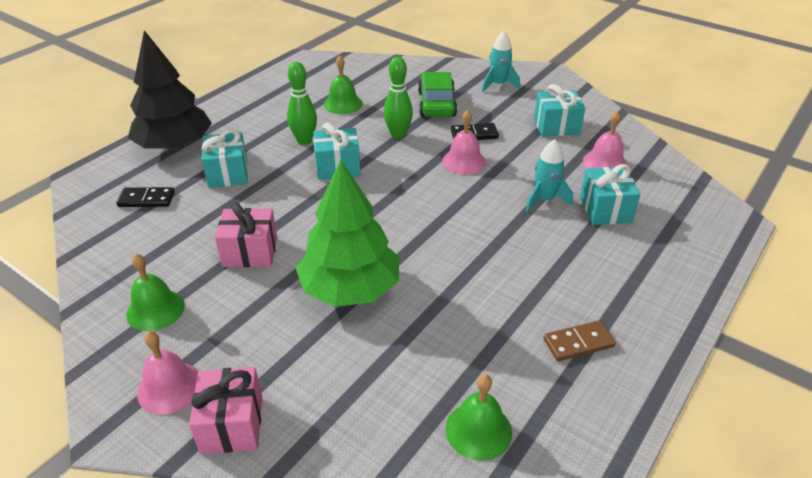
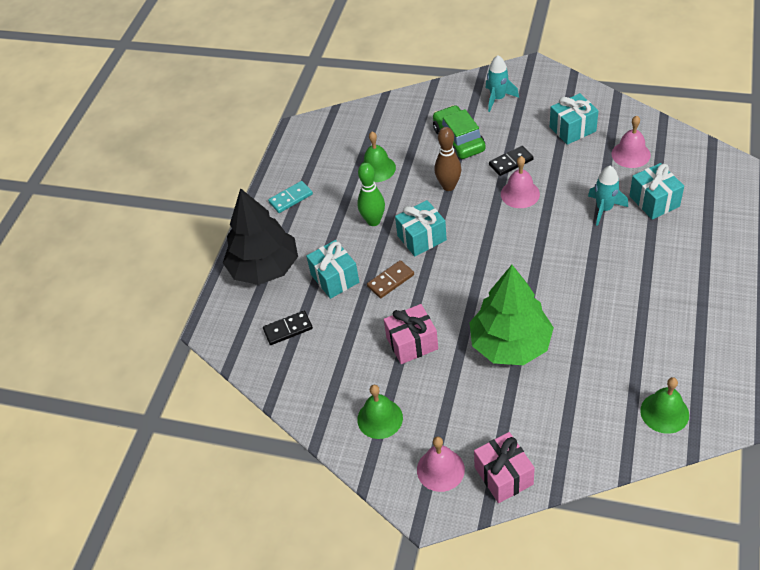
camera: 15 degrees left, 10 degrees up
(247, 103) = (290, 198): none -> turquoise domino
(398, 135) = (448, 186): green bowling pin -> brown bowling pin
(578, 343) = (693, 323): brown domino -> brown domino (390, 280)

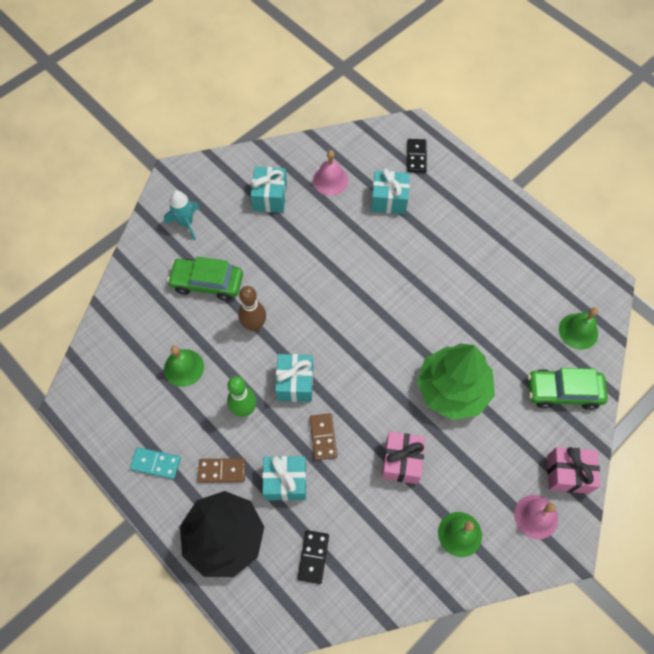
camera: 65 degrees left, 15 degrees up
(290, 198) = (156, 463): turquoise domino -> turquoise domino turned 75 degrees counterclockwise
(314, 237) = (222, 470): none -> brown domino
(511, 162) = (267, 263): black domino -> black domino (416, 157)
(520, 194) = (307, 280): pink bell -> none
(585, 431) = (563, 392): none -> green car
(604, 209) = (370, 236): turquoise rocket -> none

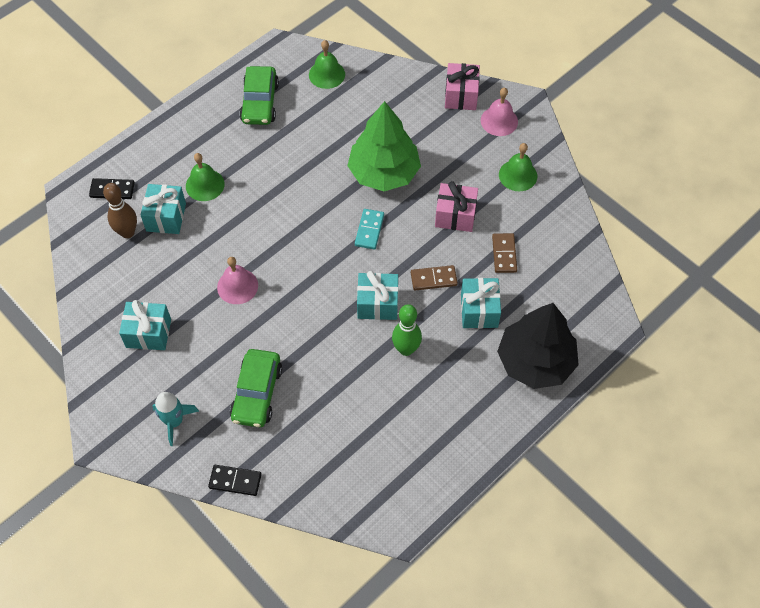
camera: 90 degrees left, 5 degrees down
(156, 463) = (466, 429): turquoise domino -> turquoise domino (369, 230)
(184, 367) = (359, 410): green bell -> green bell (205, 185)
(222, 470) = (471, 367): brown domino -> brown domino (504, 254)
(254, 325) = (311, 343): brown bowling pin -> brown bowling pin (127, 232)
(313, 557) = (547, 286): black domino -> black domino (235, 481)
(330, 180) = (132, 272): pink bell -> pink bell (237, 286)
(563, 392) = (386, 91): green car -> green car (260, 102)

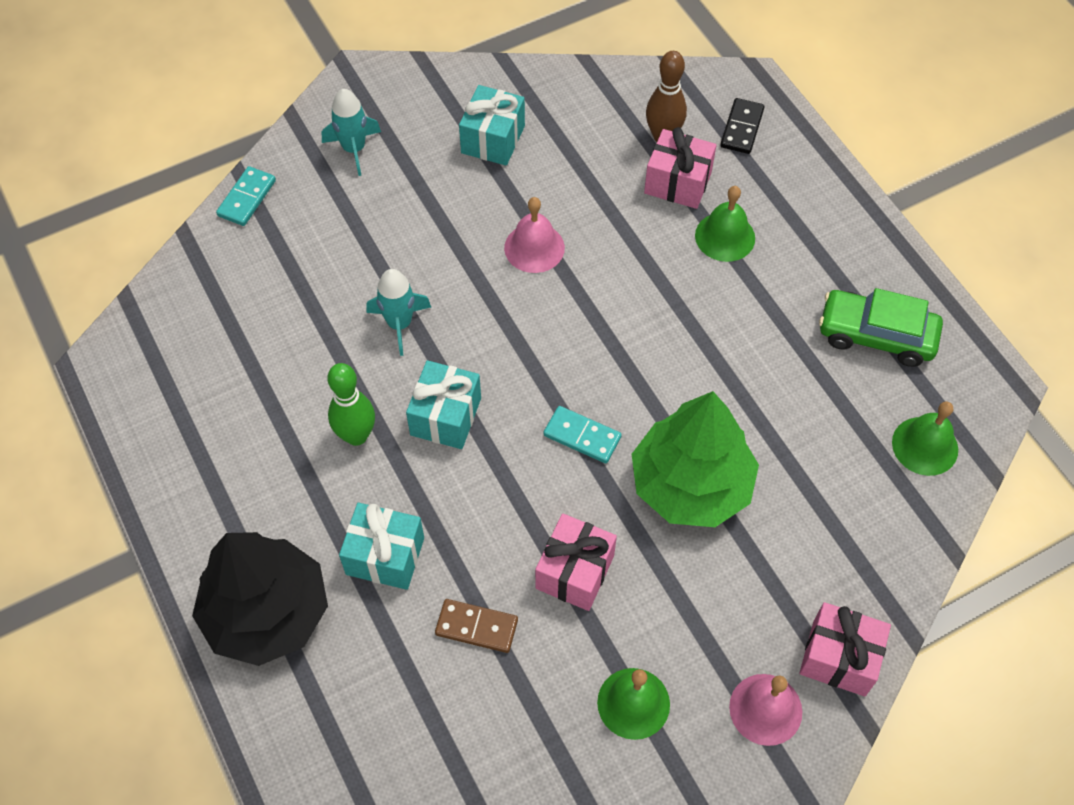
camera: 105 degrees right, 0 degrees up
(166, 217) = (677, 182): turquoise gift -> pink gift
(235, 481) = (247, 198): black domino -> turquoise domino
(257, 393) = (358, 242): green car -> none
(317, 348) = (399, 324): none -> turquoise rocket
(433, 279) = (463, 505): brown domino -> none

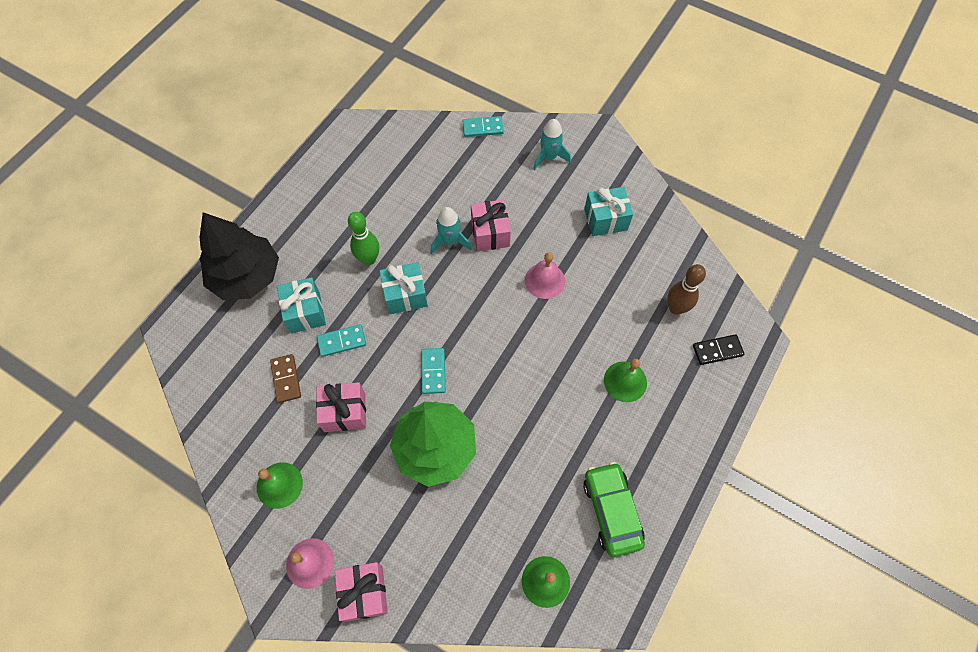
camera: 60 degrees right, 5 degrees up
(464, 528) = (342, 341): none -> turquoise domino
(677, 182) = (647, 334): pink gift -> pink gift (490, 233)

